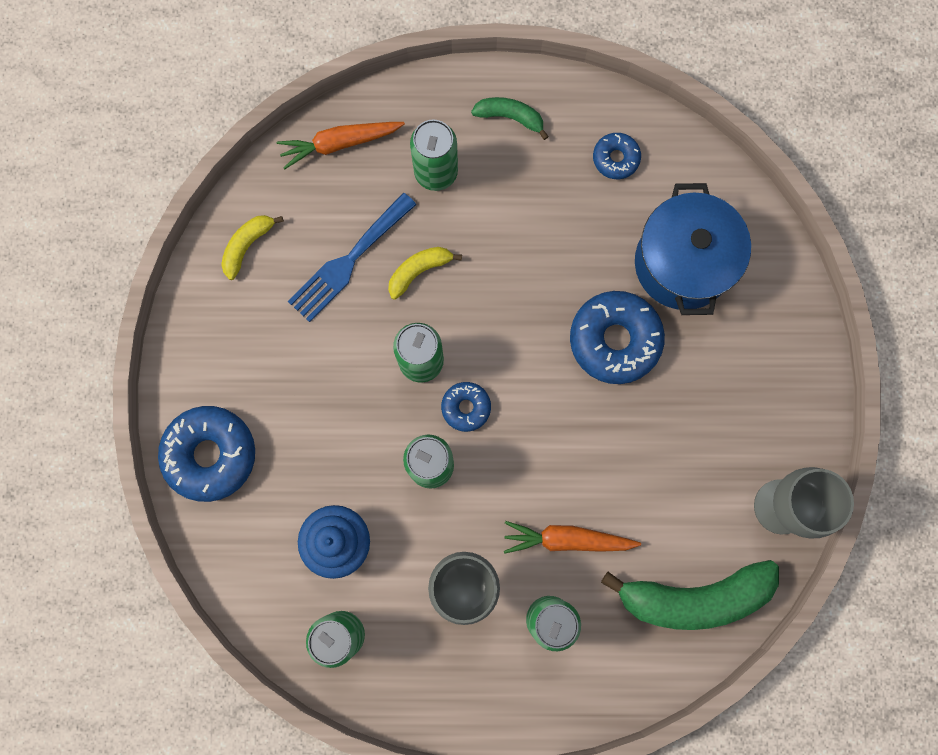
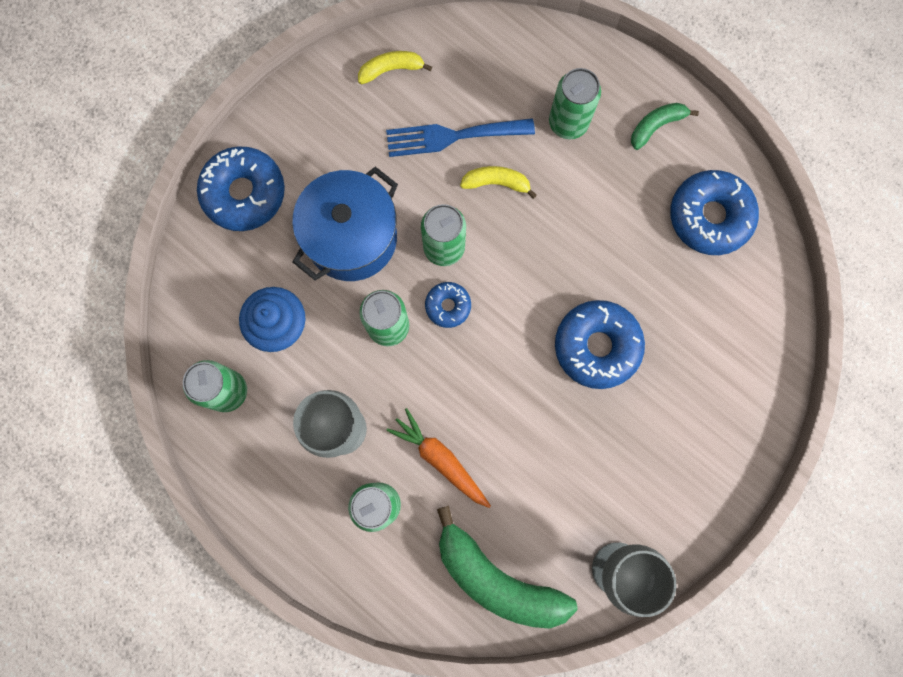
camera: 40 degrees right, 0 degrees up
(339, 144) = (516, 49): orange carrot -> none
(510, 117) = (656, 126): green banana -> green banana turned 90 degrees counterclockwise
(615, 158) = (710, 216): blue donut -> blue donut, size x1.89
(682, 263) = (695, 332): blue pot -> blue pot (351, 237)

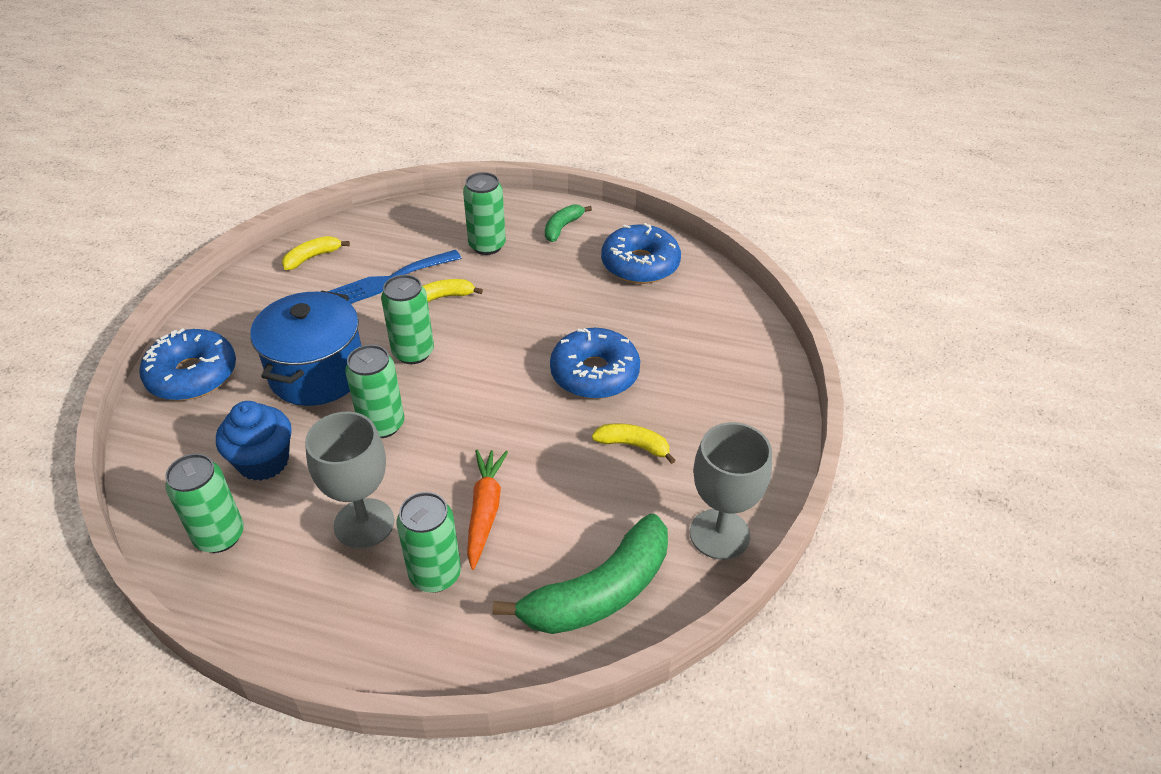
camera: 25 degrees left, 35 degrees down
(440, 459) = (485, 510): orange carrot -> orange carrot turned 75 degrees clockwise
(448, 306) = (436, 391): blue donut -> none
(496, 579) = (599, 592): green banana -> green banana turned 45 degrees counterclockwise
(592, 446) = (633, 445): none -> yellow banana

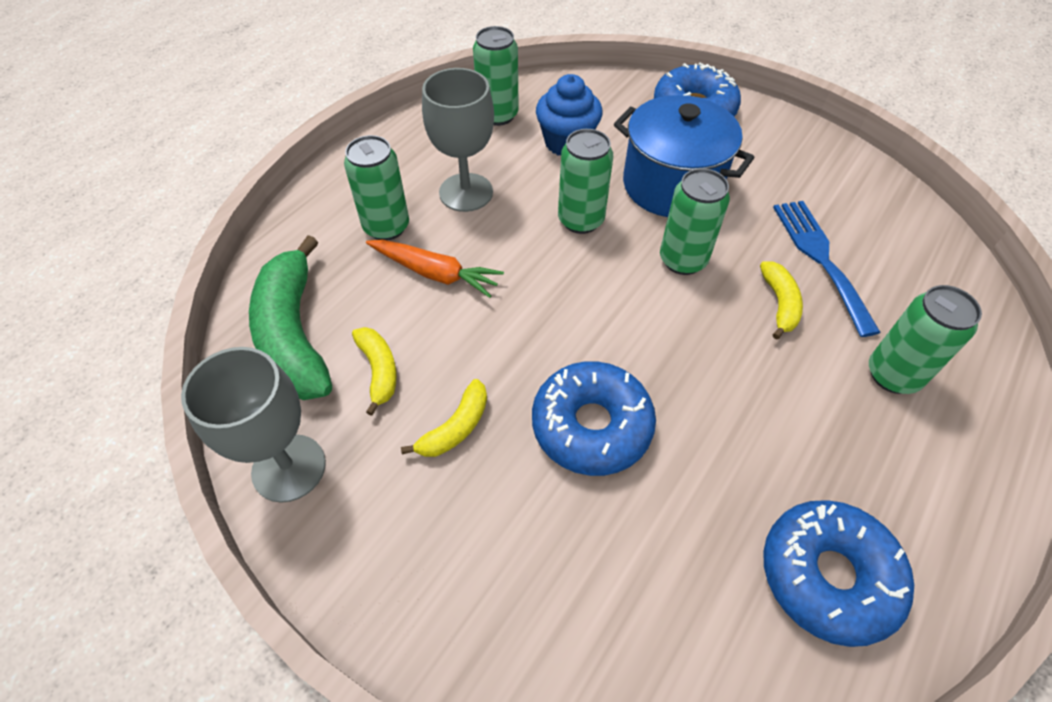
camera: 110 degrees right, 10 degrees up
(312, 257) = (875, 201): yellow banana -> yellow banana (379, 370)
(562, 227) = (941, 488): green banana -> none

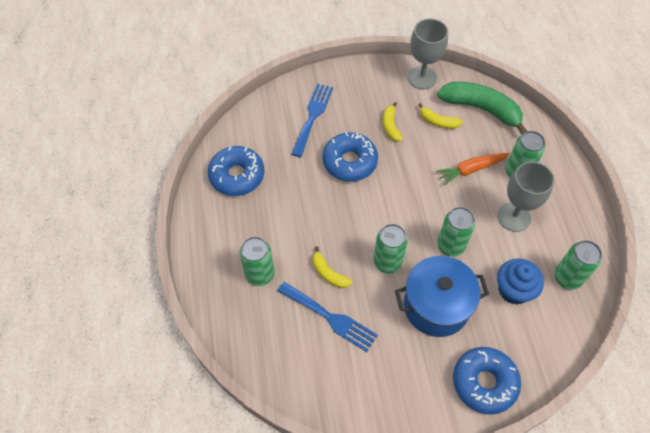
camera: 135 degrees right, 5 degrees up
(566, 575) = (312, 116): none -> blue fork

